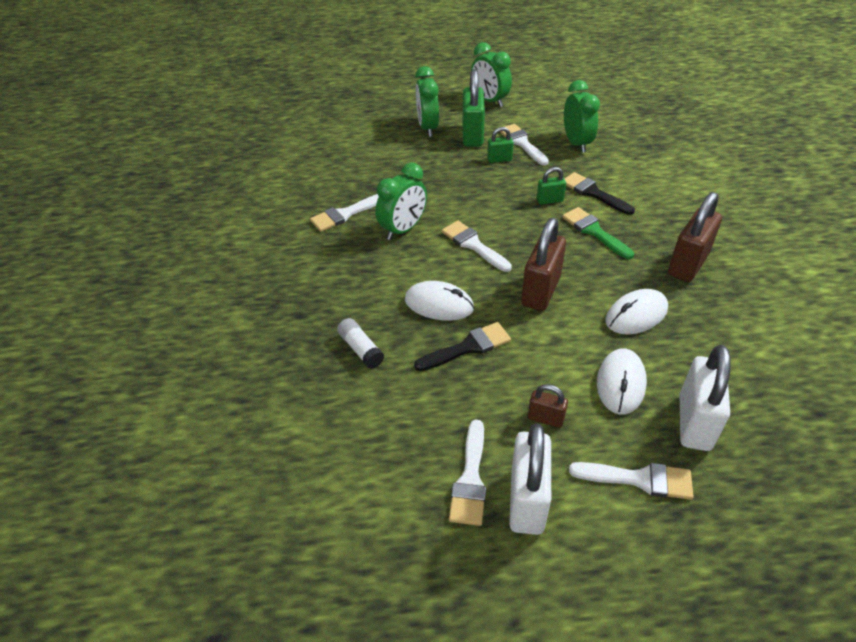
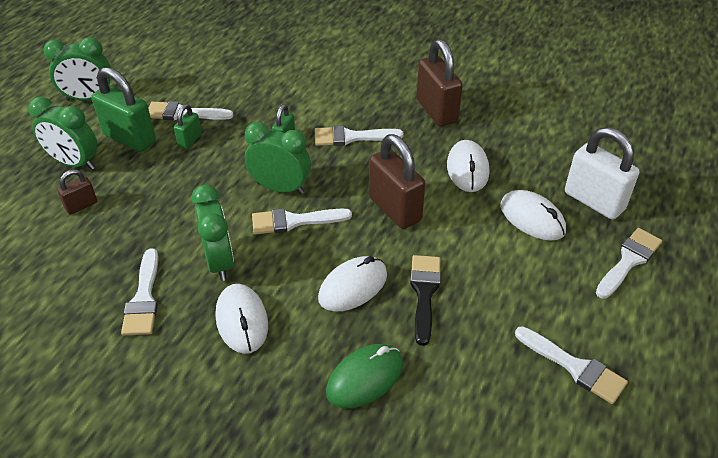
camera: 60 degrees left, 0 degrees up
(360, 349) = (364, 378): white glue stick -> green mouse
(362, 265) = (242, 320): none -> white mouse
(527, 500) = (615, 339): white padlock -> none
(545, 418) = (539, 283): brown padlock -> brown padlock (81, 205)
(576, 143) = (225, 82): green clock -> green clock (280, 188)
(593, 193) = (303, 110): black brush -> none
(594, 231) = (351, 137): green brush -> white brush

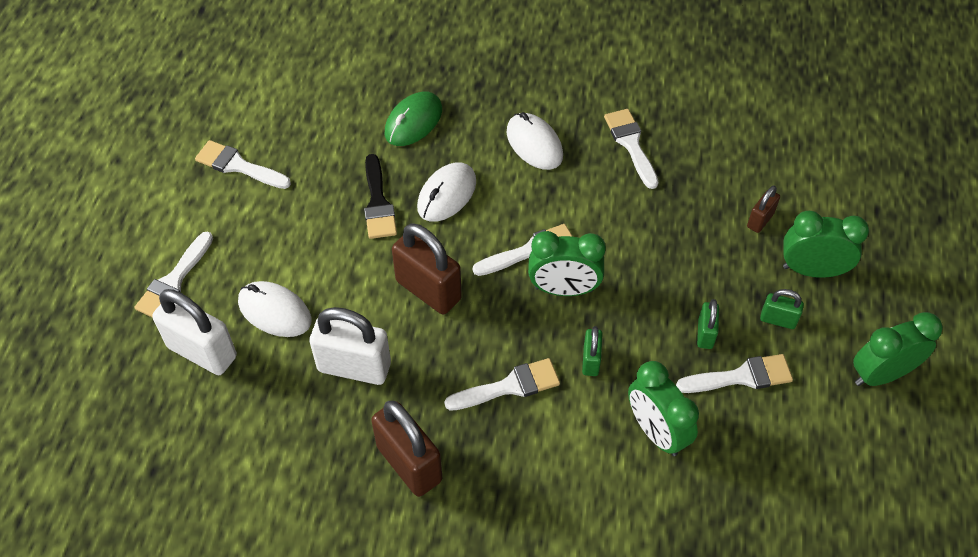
camera: 165 degrees right, 10 degrees up
(130, 138) = (778, 320): green padlock -> green padlock, size x0.51
(219, 262) = (583, 191): green clock -> green clock (656, 432)
(467, 169) = (354, 367): white mouse -> white padlock

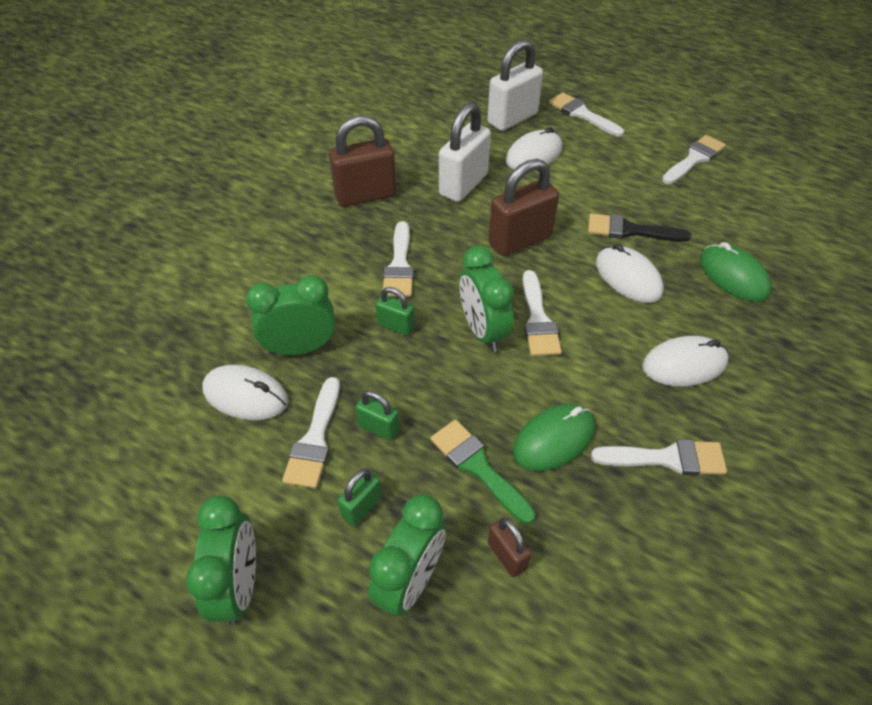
camera: 110 degrees right, 5 degrees down
(564, 289) = (483, 331): green clock -> green clock turned 45 degrees counterclockwise
(651, 213) = (553, 439): none -> green mouse
(702, 255) = (477, 467): none -> green brush
(730, 453) = (245, 395): none -> white mouse

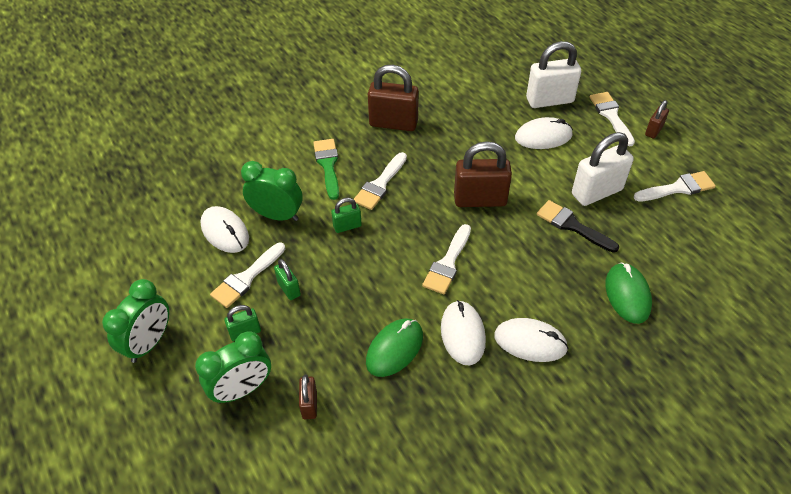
camera: 30 degrees right, 0 degrees up
(396, 326) = (347, 226): green padlock -> green padlock turned 75 degrees counterclockwise
(463, 185) = (470, 141): white padlock -> white padlock (596, 192)
(477, 467) = (332, 342): green brush -> green brush (328, 165)
(483, 331) = (403, 254): green clock -> none
(553, 439) = (394, 349): green mouse -> green mouse turned 45 degrees counterclockwise
(628, 277) = (540, 261): white mouse -> white mouse (462, 334)
(631, 115) = (653, 130): none -> brown padlock
(667, 458) = (462, 398): white brush -> none

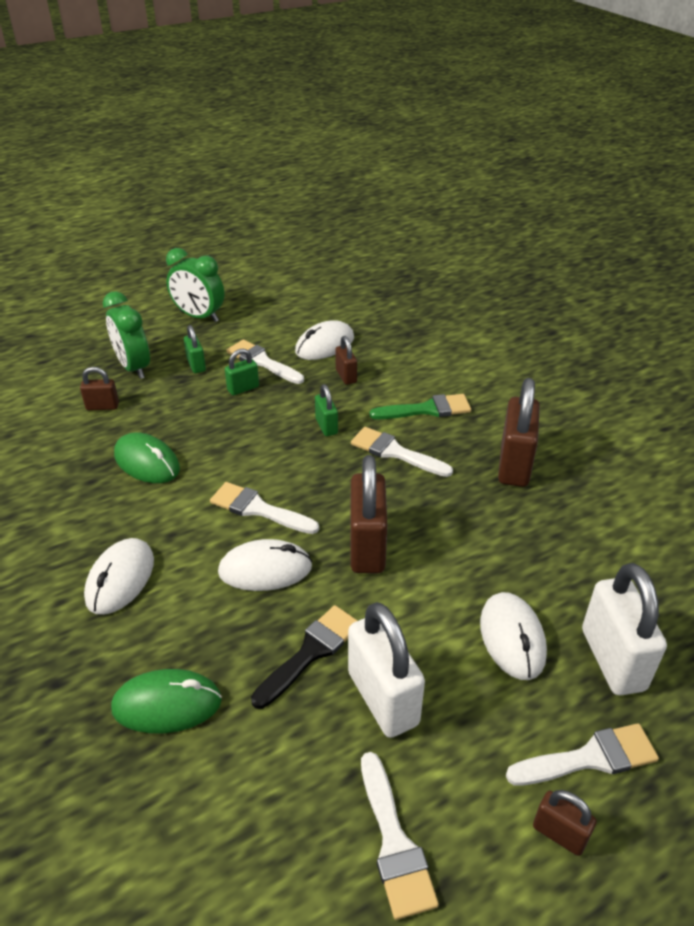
camera: 90 degrees right, 10 degrees down
(277, 215) = (346, 376): green clock -> brown padlock
(462, 334) = (150, 517): white mouse -> white mouse (265, 569)

